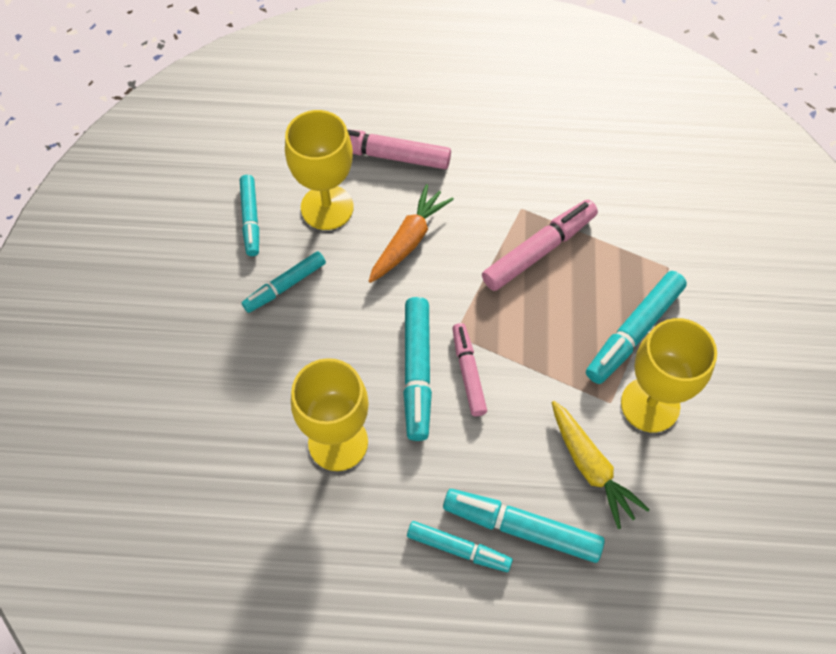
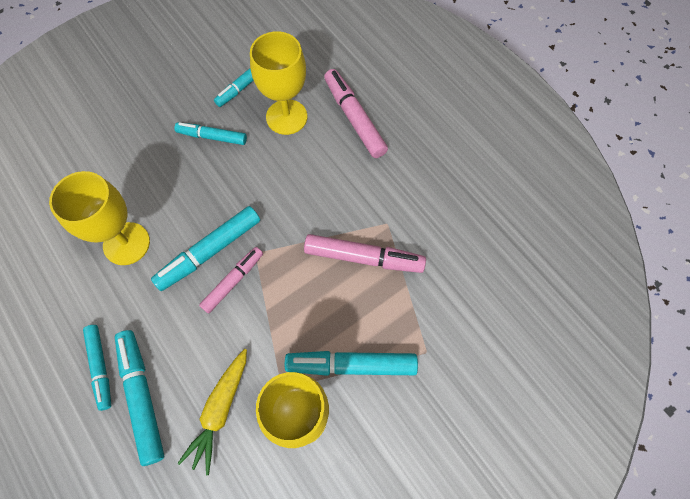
camera: 50 degrees right, 5 degrees up
(409, 240) = (303, 177): orange carrot -> none

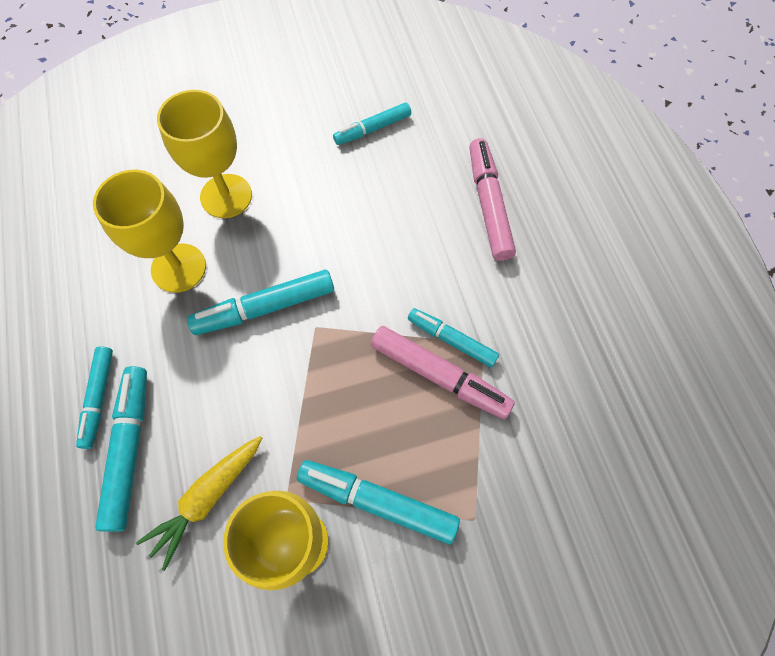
camera: 20 degrees right, 0 degrees up
(212, 137) = (316, 177): turquoise marker -> turquoise marker (451, 340)
(233, 281) = (278, 351): pink marker -> none
(286, 117) = (409, 179): yellow goblet -> yellow goblet (226, 196)

